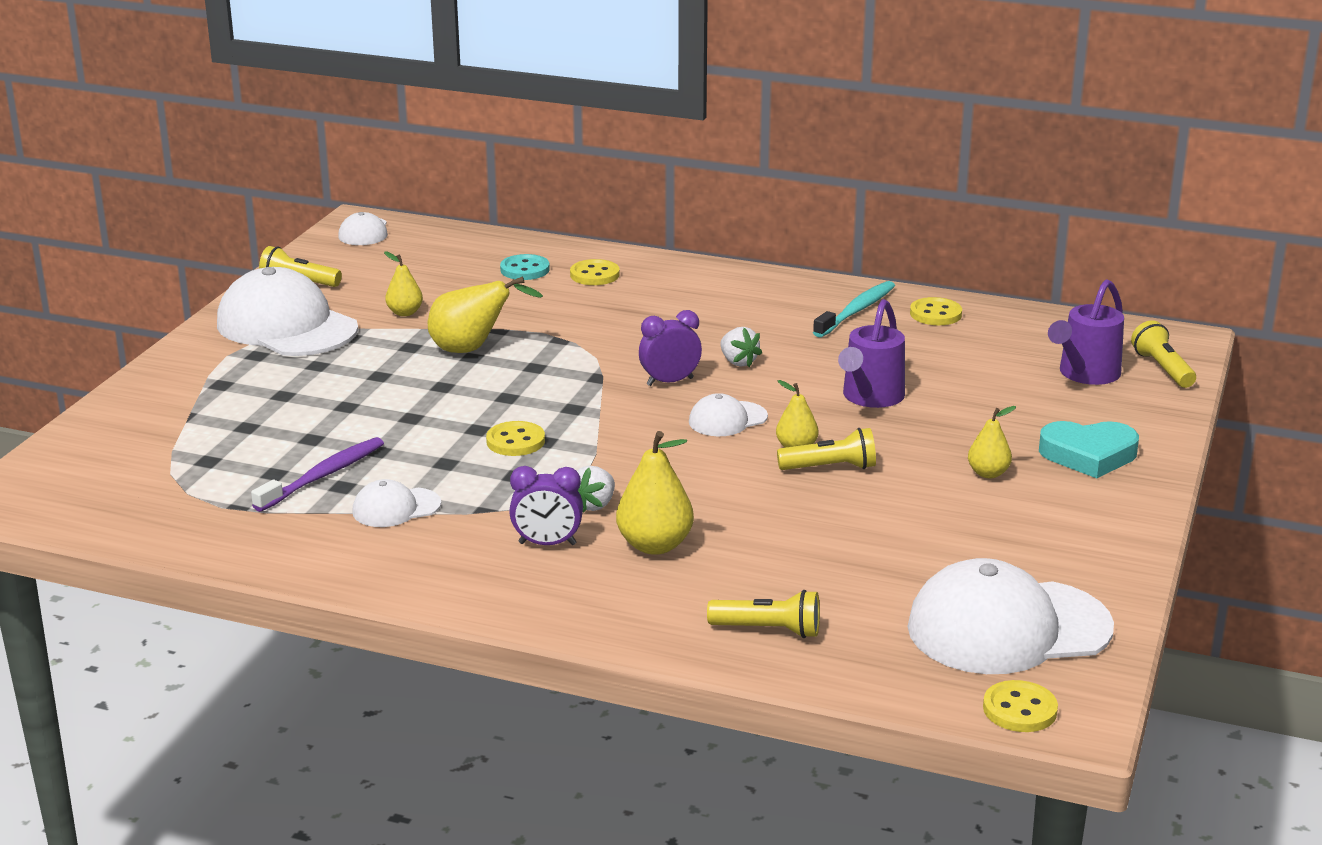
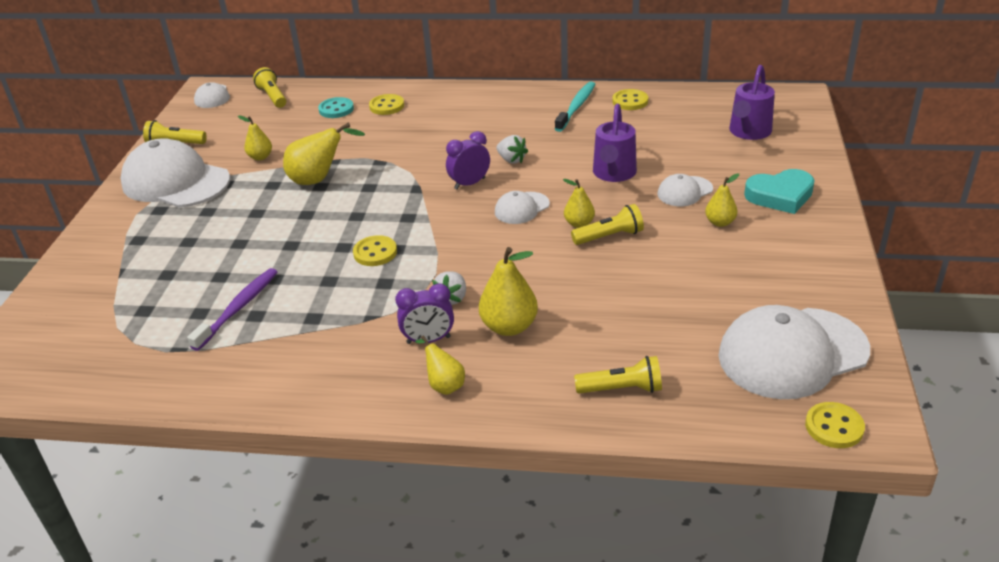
camera: 10 degrees left, 10 degrees up
(396, 508) = (303, 328): white cap -> white cap (684, 191)
(548, 592) = (444, 385): none -> yellow pear
(1162, 368) = (796, 120): yellow flashlight -> yellow flashlight (272, 97)

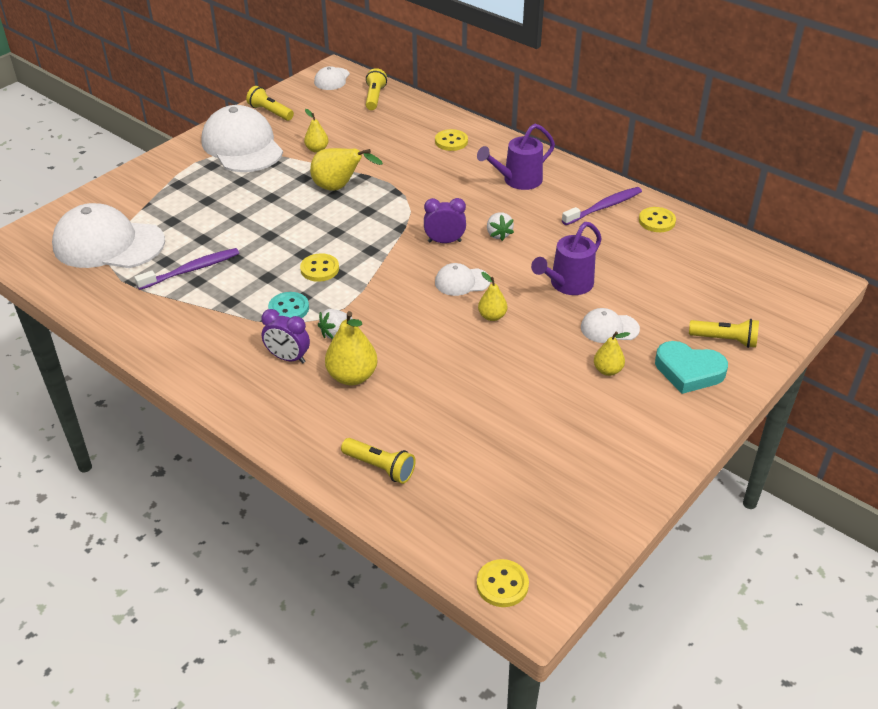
camera: 30 degrees right, 5 degrees up
(336, 109) = (410, 129): turquoise button -> turquoise button (289, 308)
(444, 385) = (265, 398): yellow pear -> none
(576, 107) = (604, 207): turquoise toothbrush -> purple toothbrush
(609, 236) = (504, 339): yellow flashlight -> yellow flashlight (725, 340)
(748, 133) = (730, 298): purple watering can -> purple watering can (517, 181)
(792, 353) = (538, 510): white cap -> white cap (108, 244)

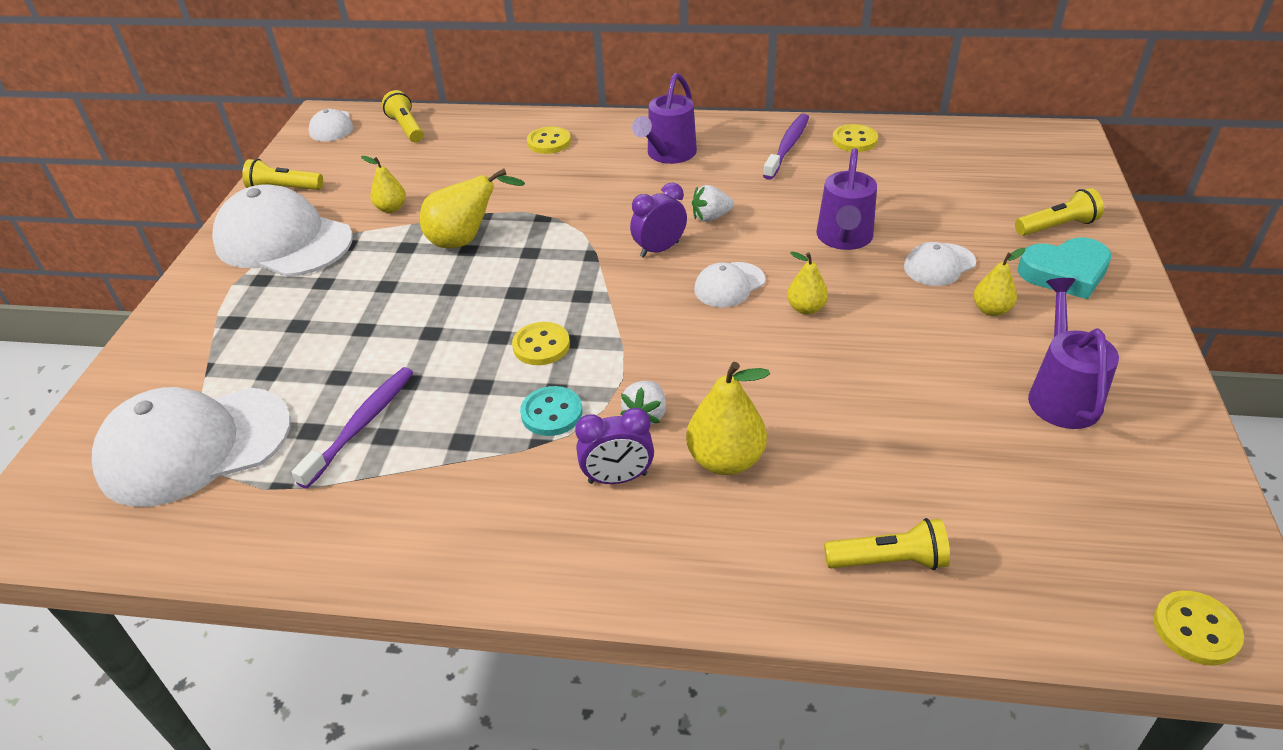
camera: 30 degrees left, 0 degrees up
(498, 234) = (711, 217): white strawberry -> white strawberry turned 120 degrees clockwise
(587, 437) = (1060, 394): none -> purple watering can

